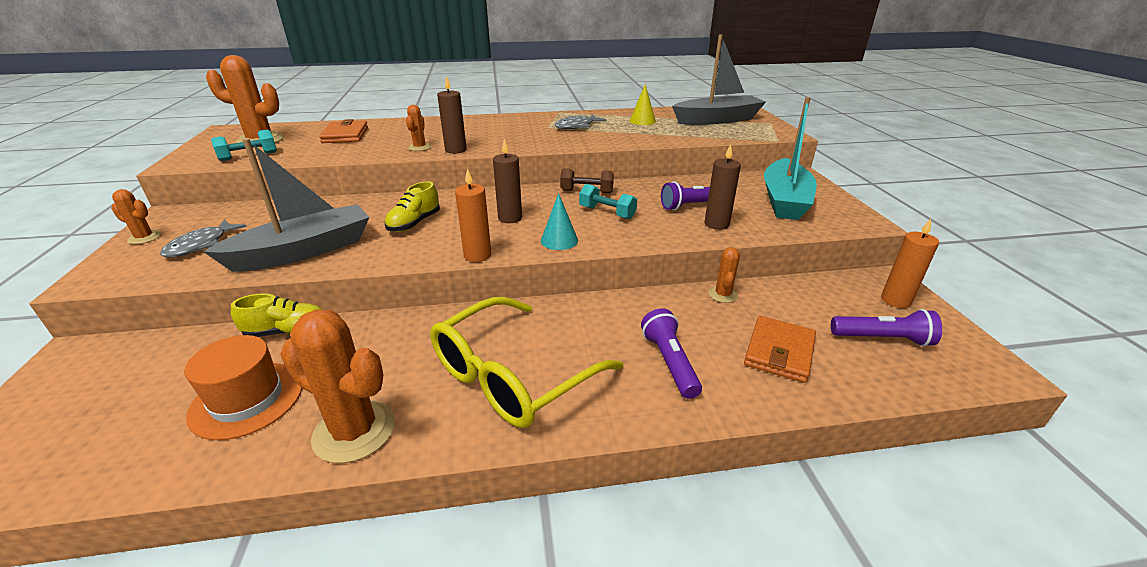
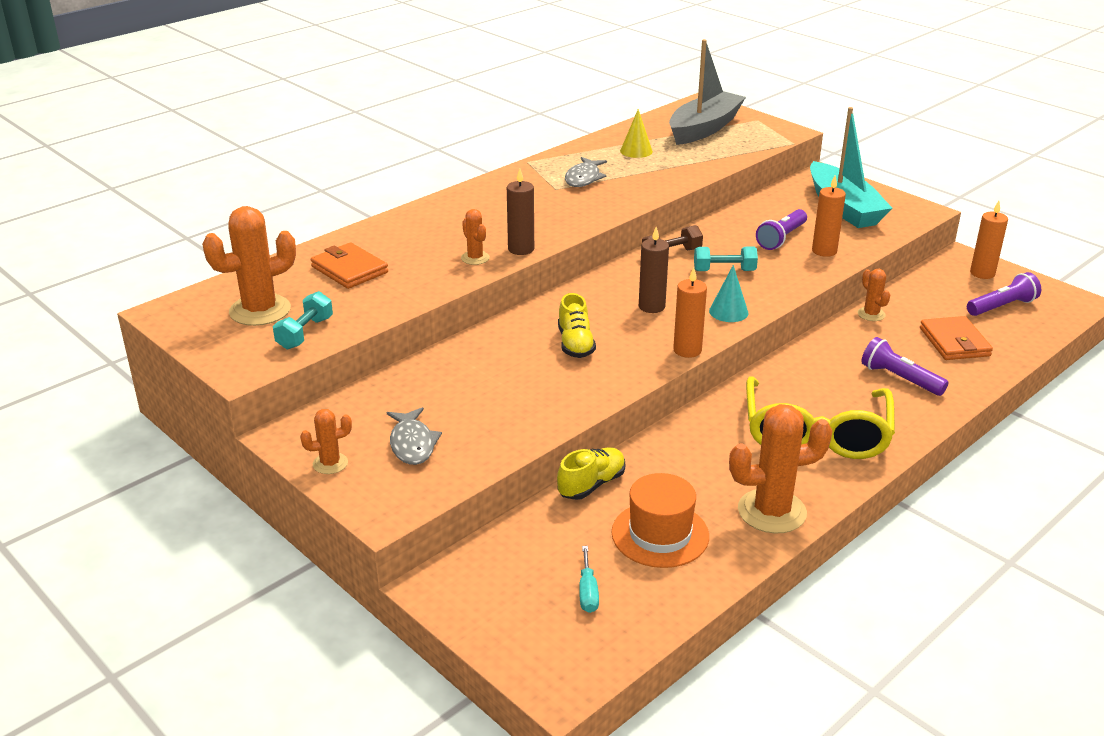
camera: 35 degrees left, 0 degrees up
(115, 419) = (588, 592): none -> turquoise screwdriver
(304, 251) = (529, 407): grey boat -> none
(716, 224) = (824, 251): brown candle -> orange candle

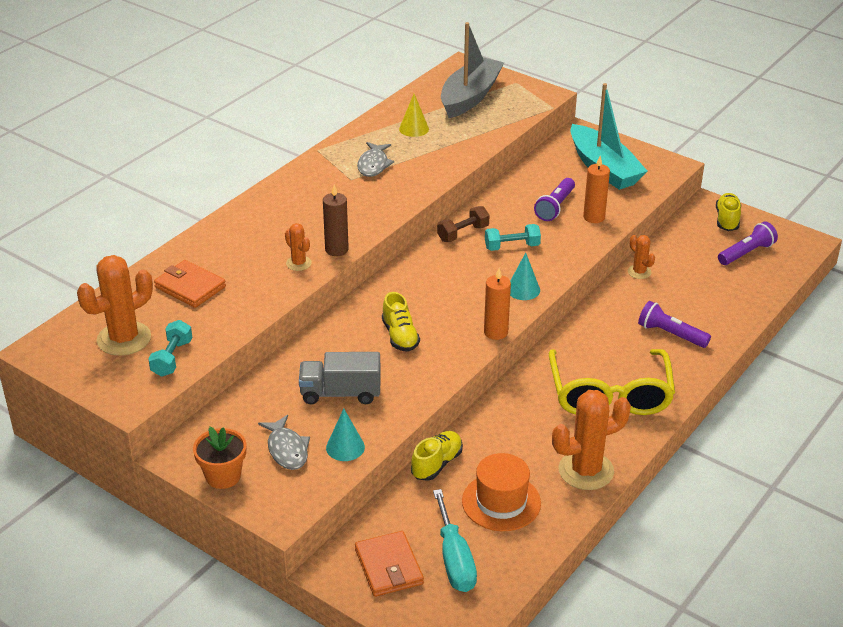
camera: 10 degrees left, 5 degrees up
(330, 463) = (223, 476): orange cactus -> orange flower pot
(481, 448) = (345, 447): none -> turquoise cone
(491, 393) = (340, 393): none -> grey truck
(588, 592) = (454, 559): turquoise screwdriver -> turquoise screwdriver, size x1.83
(651, 306) = (457, 291): brown candle -> none
(954, 342) = (711, 293): orange wallet -> orange wallet (389, 567)
(982, 273) = (727, 220): orange candle -> yellow shoe

